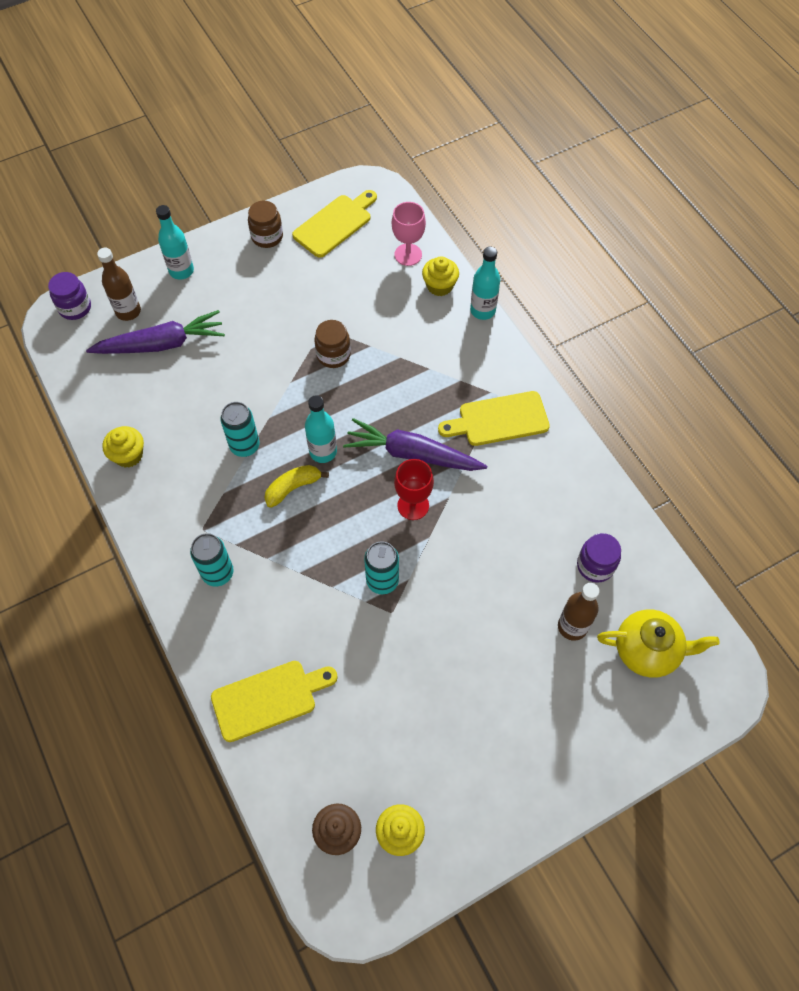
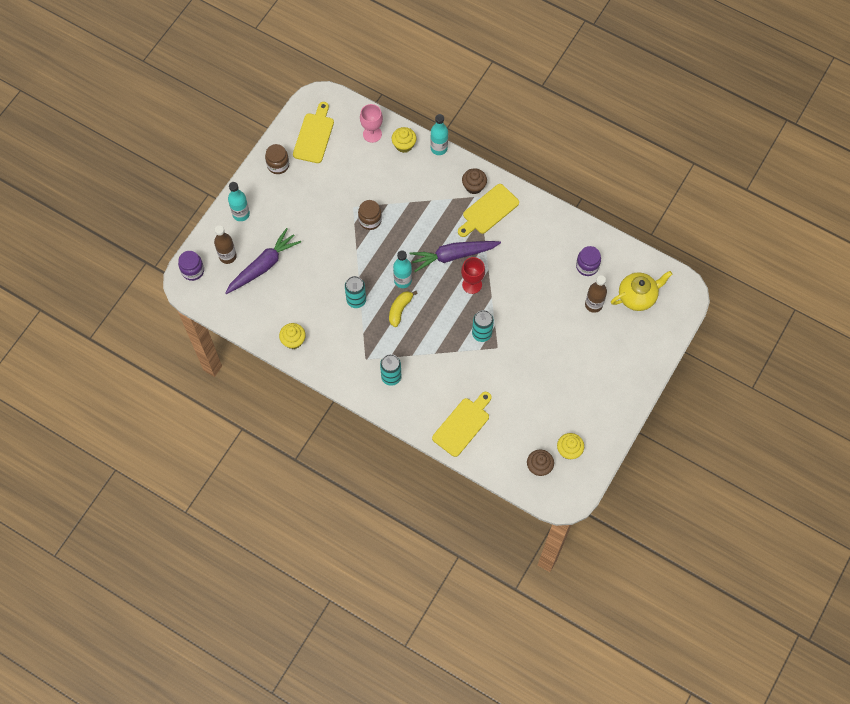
camera: 30 degrees left, 5 degrees up
(499, 379) = (474, 186): none -> brown cupcake

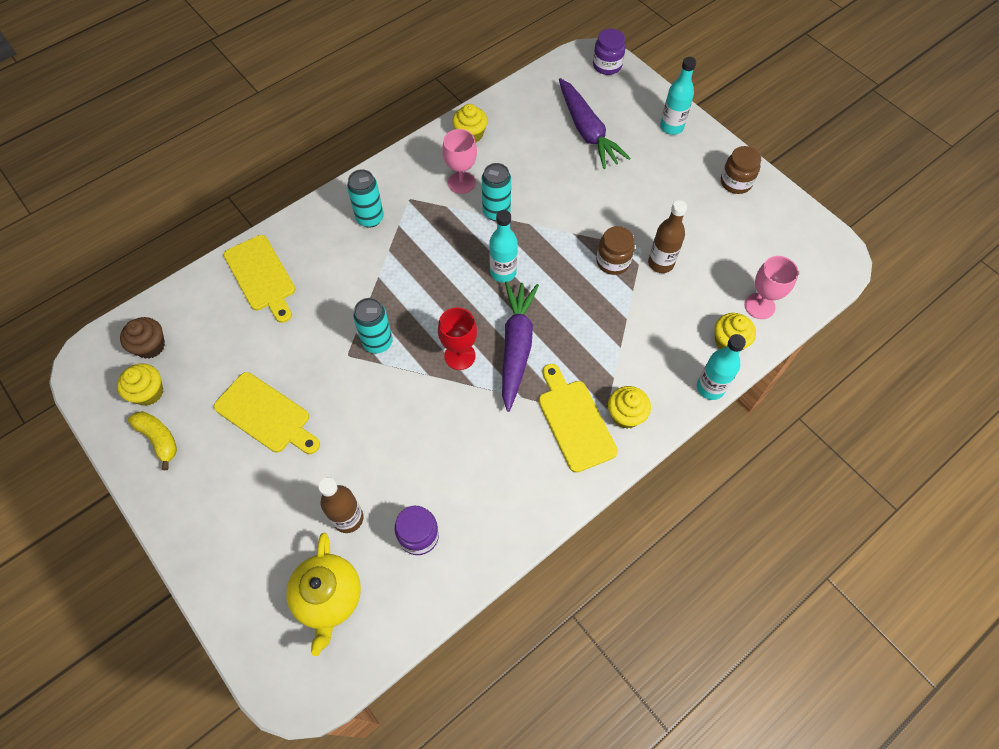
camera: 110 degrees right, 5 degrees down
(227, 256) = (614, 101): brown bottle -> brown bottle (660, 263)
(314, 135) = (774, 235): yellow cutting board -> yellow cutting board (266, 415)
(339, 331) = (461, 182): none -> pink goblet
(400, 309) = (461, 256): yellow banana -> yellow banana (159, 439)
(474, 186) = (625, 415): brown cupcake -> yellow cupcake

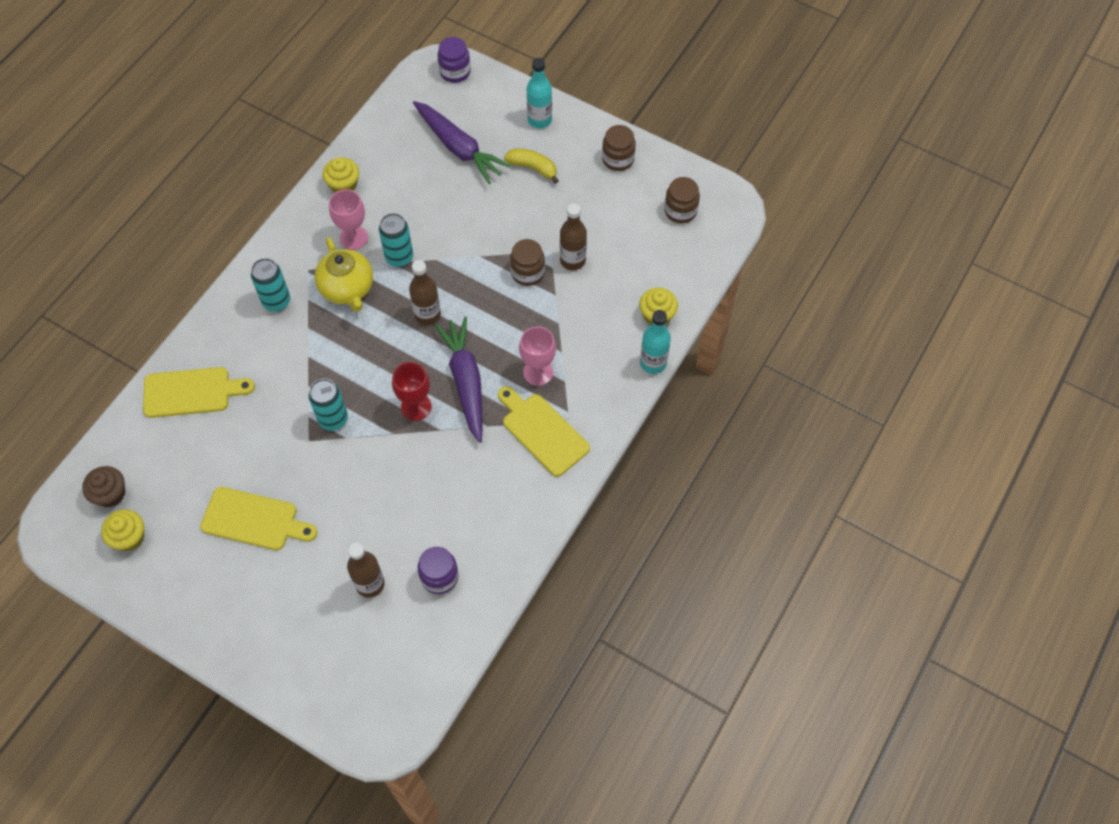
camera: 20 degrees left, 0 degrees up
(159, 439) = (160, 576): yellow banana -> yellow banana (533, 168)
(261, 276) = (192, 392): yellow cutting board -> yellow cutting board turned 45 degrees counterclockwise
(329, 598) = (380, 655): yellow teapot -> yellow teapot (347, 289)
(503, 272) = (427, 315): turquoise bottle -> brown bottle
(625, 415) = (586, 411): yellow cupcake -> none
(759, 306) = (674, 273): pink goblet -> pink goblet (538, 372)
(784, 248) = (680, 211): none -> brown jar

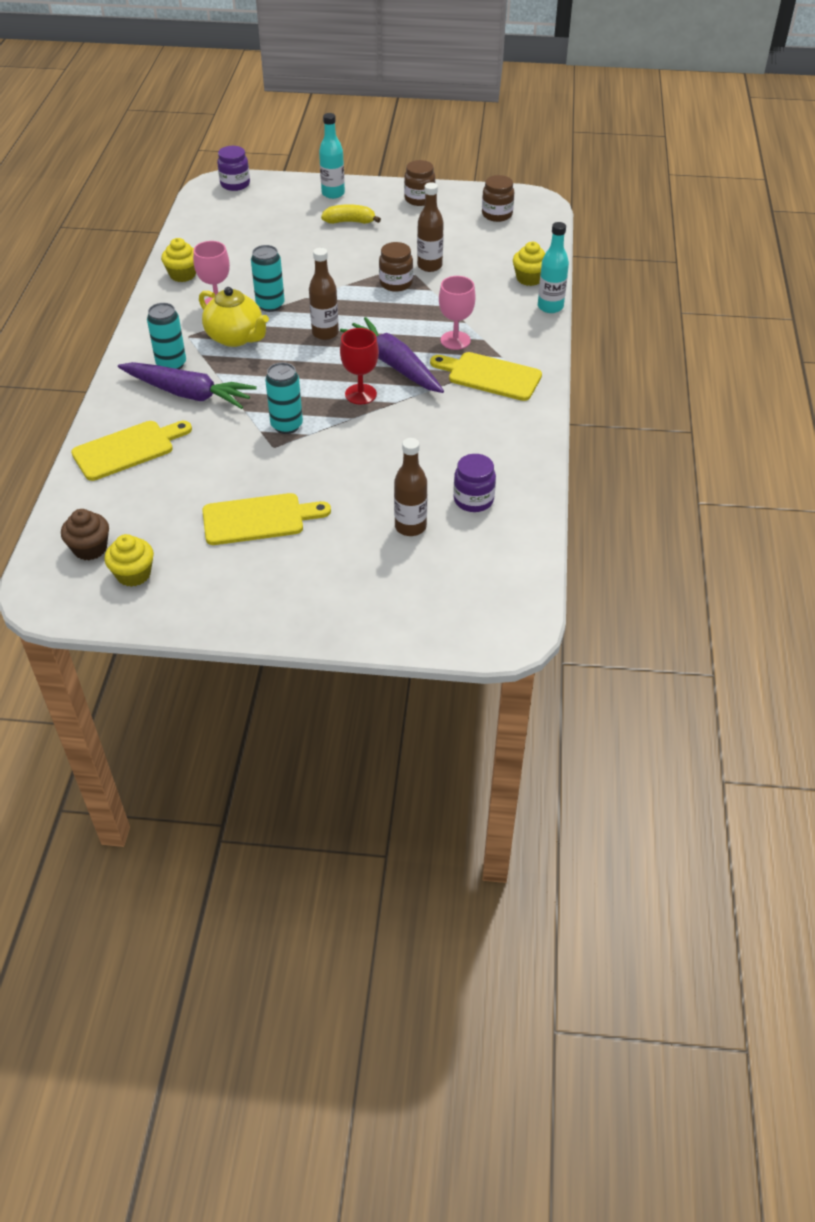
camera: 25 degrees left, 15 degrees down
(459, 148) = (273, 226): purple carrot -> purple carrot (188, 394)

